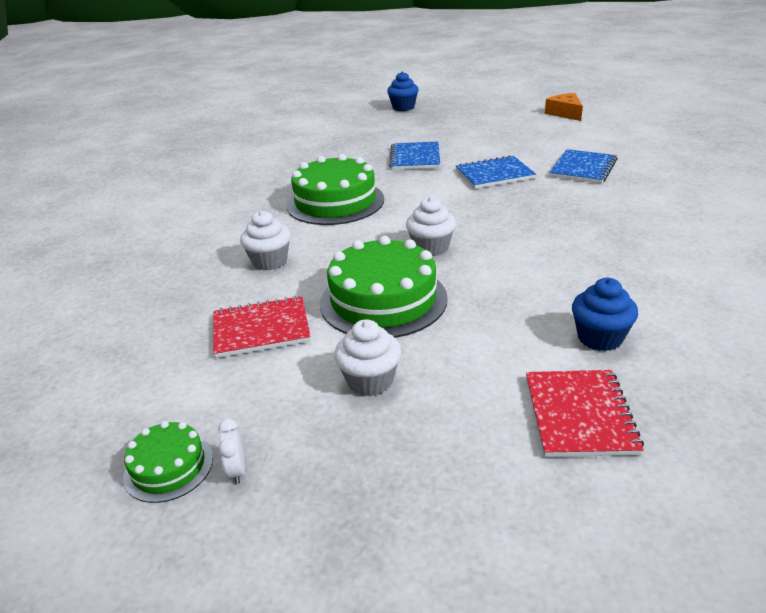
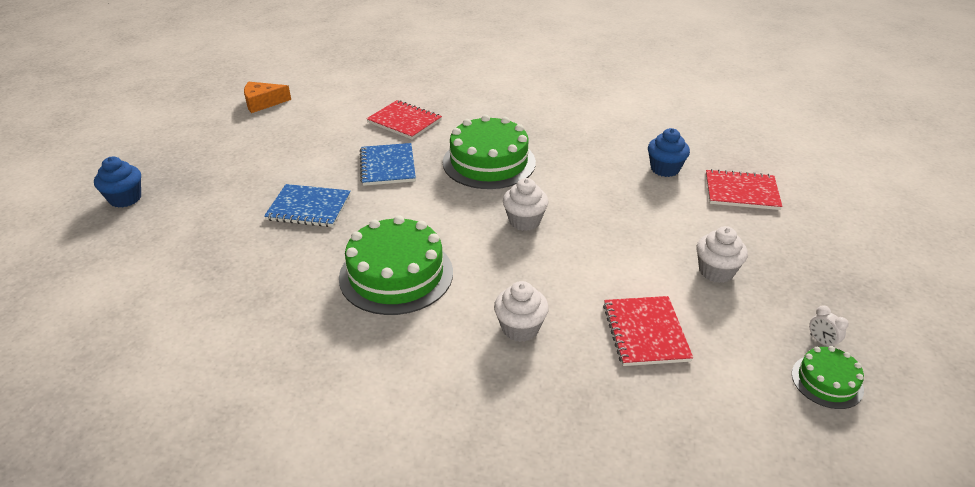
camera: 85 degrees left, 5 degrees up
(237, 471) = (821, 342): white clock -> white clock turned 60 degrees clockwise
(383, 300) = (607, 256): green cake -> green cake (489, 162)
(583, 168) = (404, 121): blue notebook -> red notebook

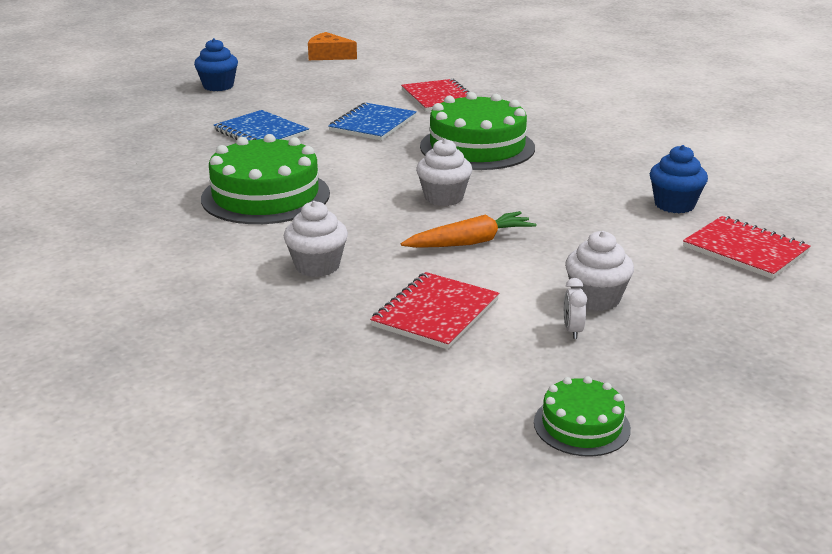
camera: 35 degrees right, 10 degrees down
(125, 198) = (133, 89): blue cupcake -> blue cupcake (218, 86)
(590, 256) = (470, 242): none -> orange carrot
(821, 342) = (631, 395): white clock -> white clock (572, 330)

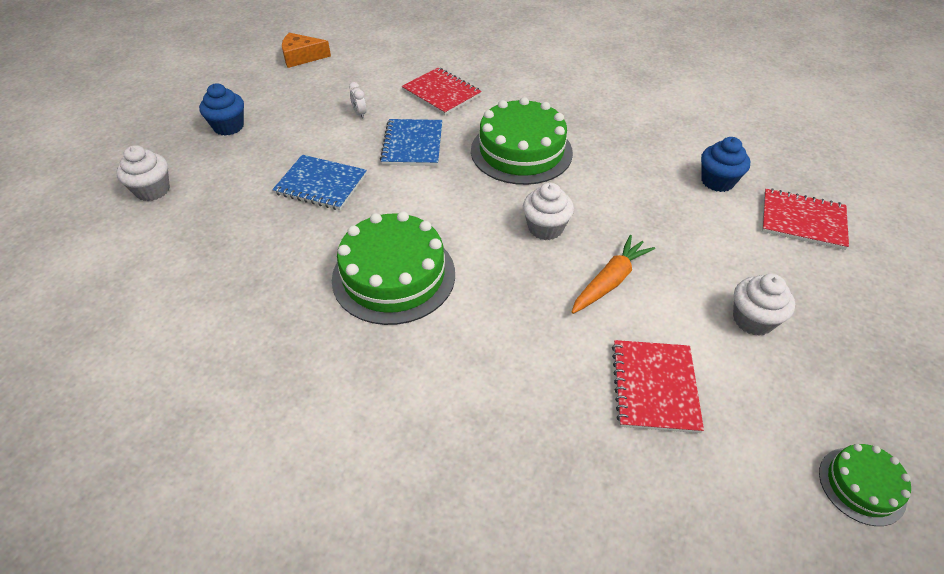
camera: 25 degrees left, 20 degrees up
(317, 266) = (513, 361): white cupcake -> white cupcake (152, 190)
(572, 330) = (767, 367): white clock -> white clock (360, 113)

